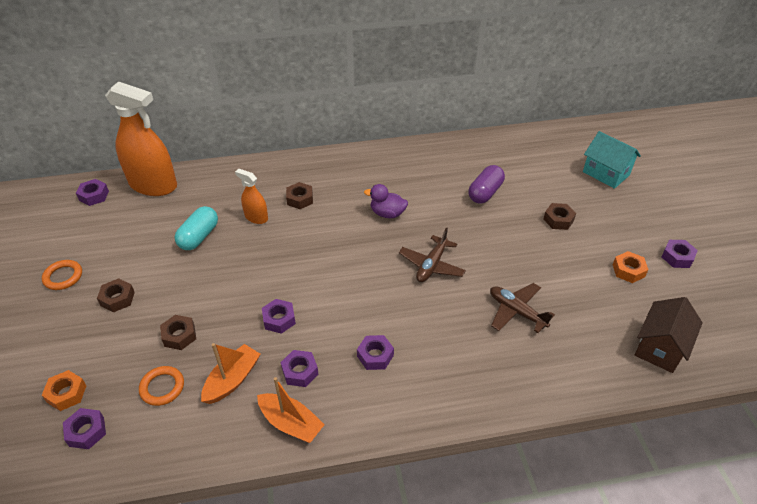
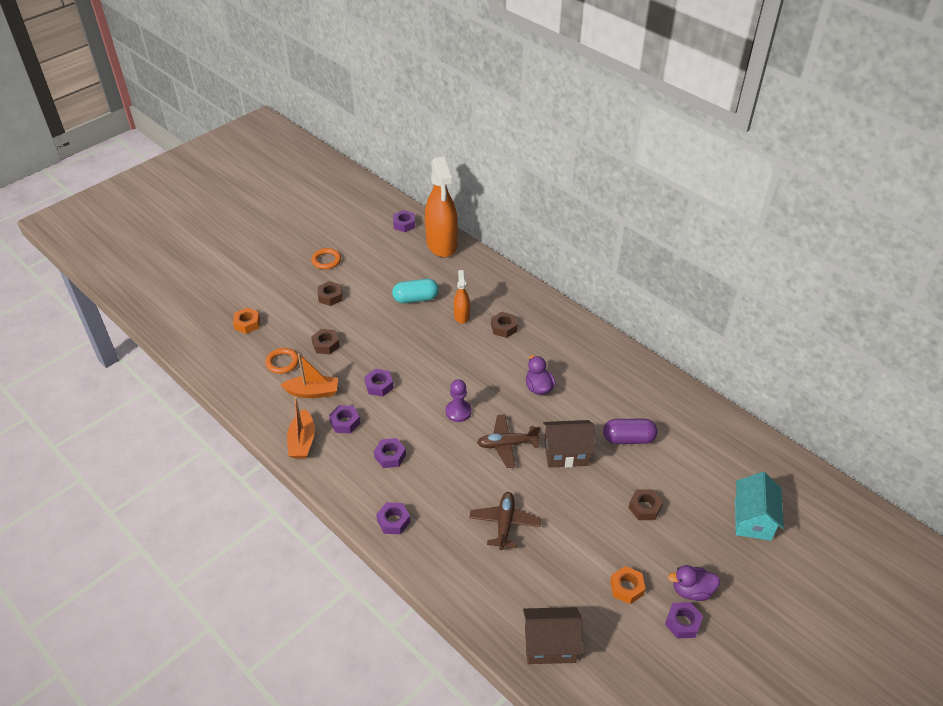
camera: 55 degrees right, 0 degrees up
(86, 431) = (230, 350): purple nut -> purple nut (393, 521)
(366, 278) = (458, 411): none -> purple pawn
(471, 234) = (566, 453): none -> brown house
(650, 237) = (691, 591): none -> purple duck

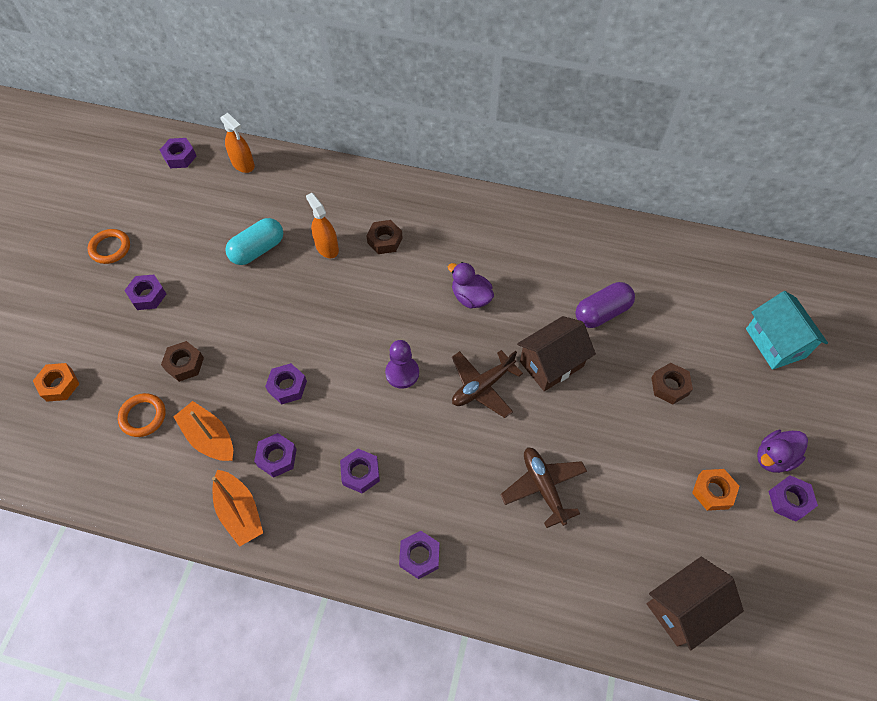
camera: 30 degrees left, 15 degrees up
(312, 392) = (209, 437): orange boat -> orange boat turned 105 degrees counterclockwise
(330, 296) = (147, 295): brown nut -> purple nut
(441, 244) = (243, 164): orange spray bottle -> orange spray bottle, size x0.48

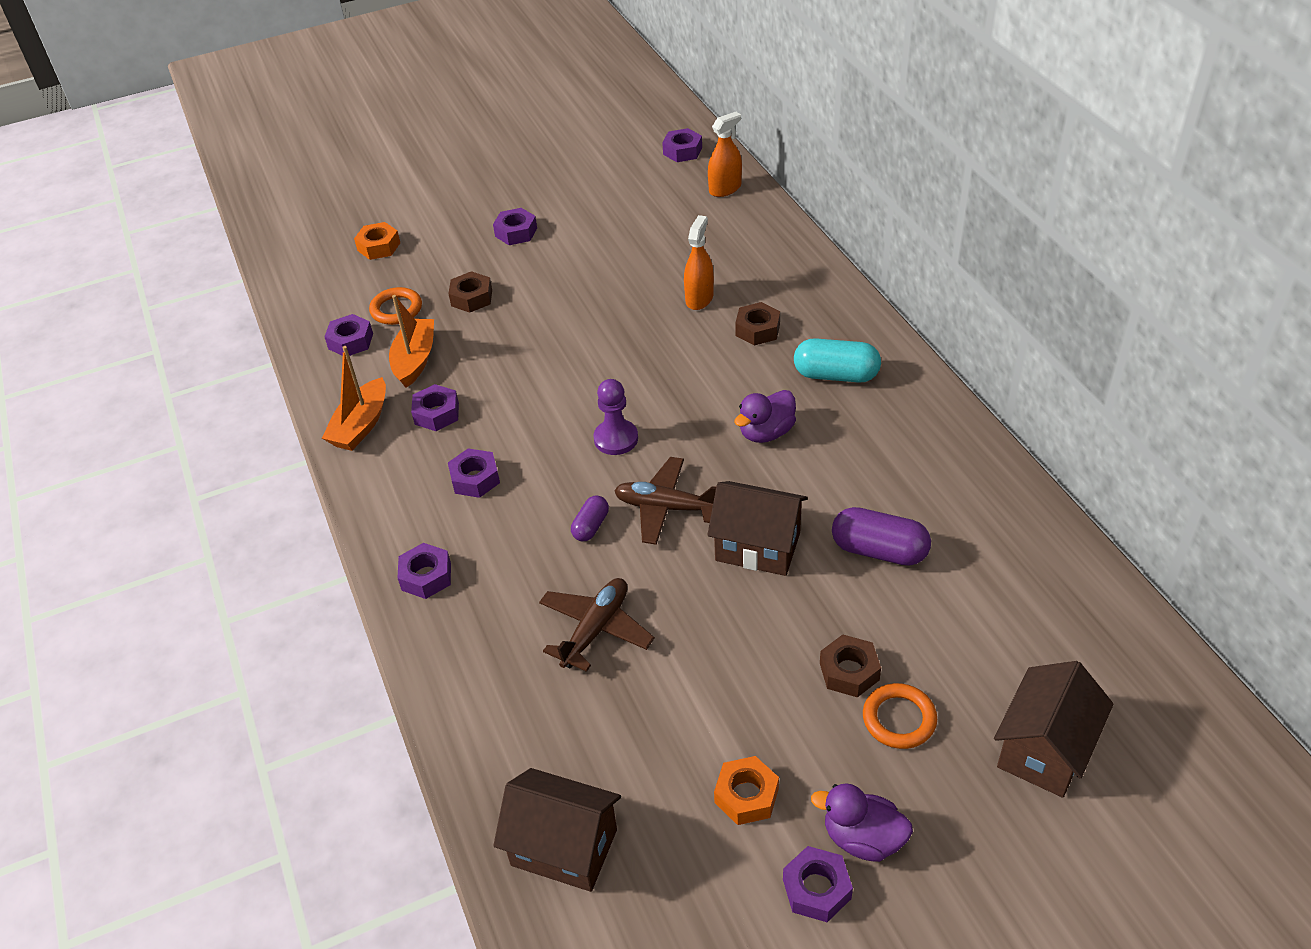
camera: 55 degrees right, 15 degrees down
(110, 248) = (538, 182): orange ring -> orange ring (899, 719)
(243, 164) = (725, 189): orange spray bottle -> orange spray bottle turned 135 degrees counterclockwise
(258, 250) = (641, 259): turquoise capsule -> turquoise capsule (836, 375)
(287, 386) = (516, 372): purple nut -> purple nut (351, 341)
(461, 435) = (590, 526): none -> purple capsule
(471, 297) = (766, 432): purple duck -> purple duck turned 135 degrees counterclockwise
(775, 343) = (1044, 750): turquoise house -> brown house

